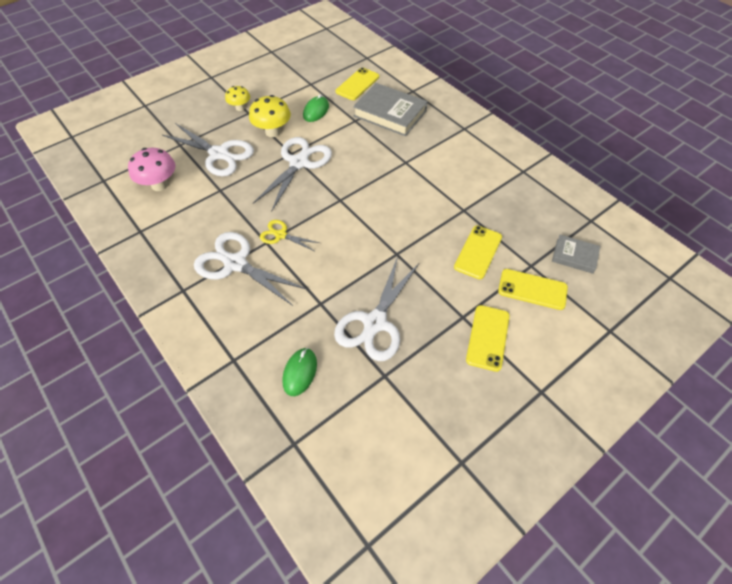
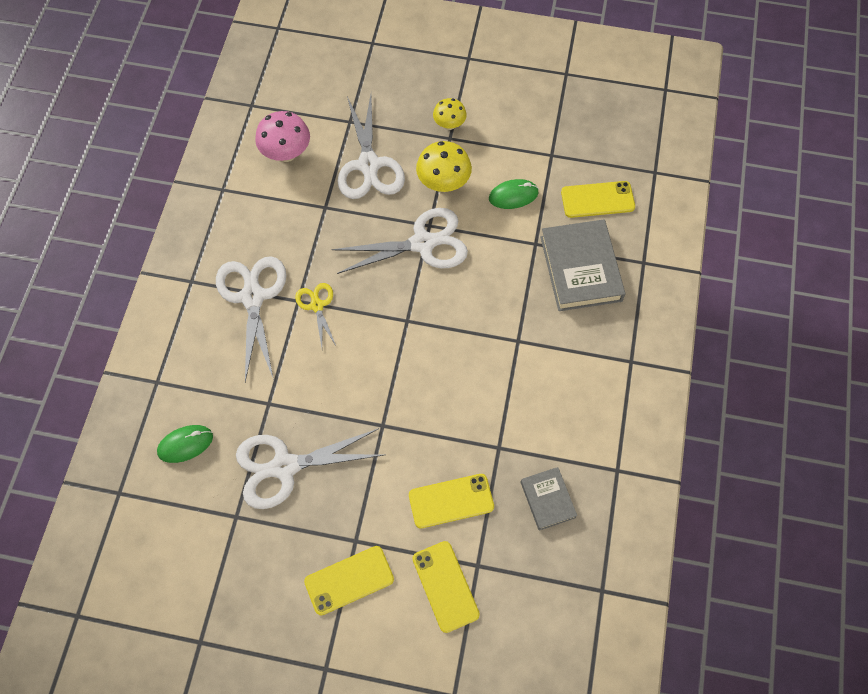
camera: 50 degrees right, 10 degrees up
(574, 256) = (529, 603): grey book -> grey book (547, 499)

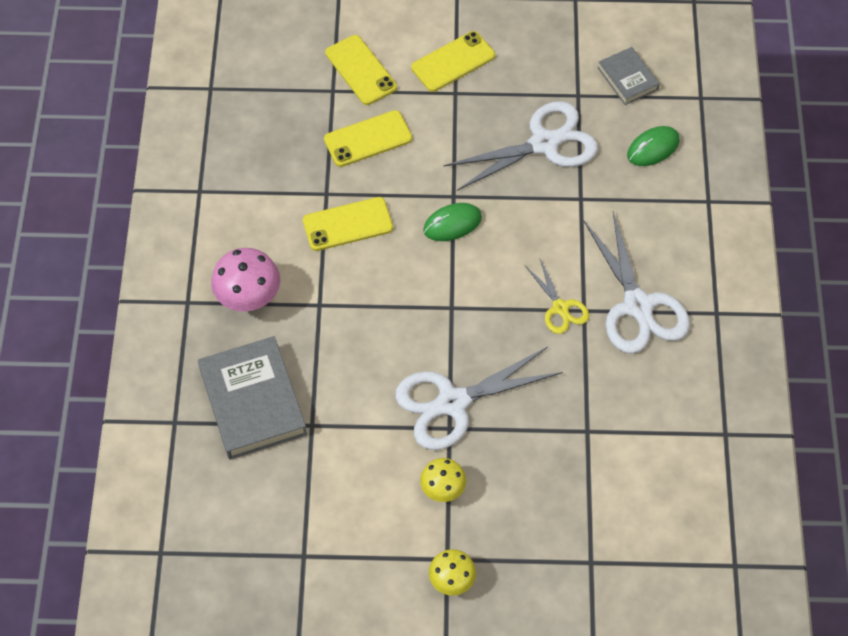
camera: 170 degrees right, 5 degrees down
(286, 153) = (661, 498): pink mushroom -> pink mushroom (249, 297)
(369, 165) = (547, 499): white scissors -> none
(443, 183) = (443, 489): yellow mushroom -> yellow mushroom, size x0.63
(513, 196) = (348, 486): green mouse -> green mouse (452, 224)
(547, 499) = (270, 154): grey book -> grey book (627, 78)
(597, 199) = (236, 498): yellow phone -> yellow phone (348, 224)

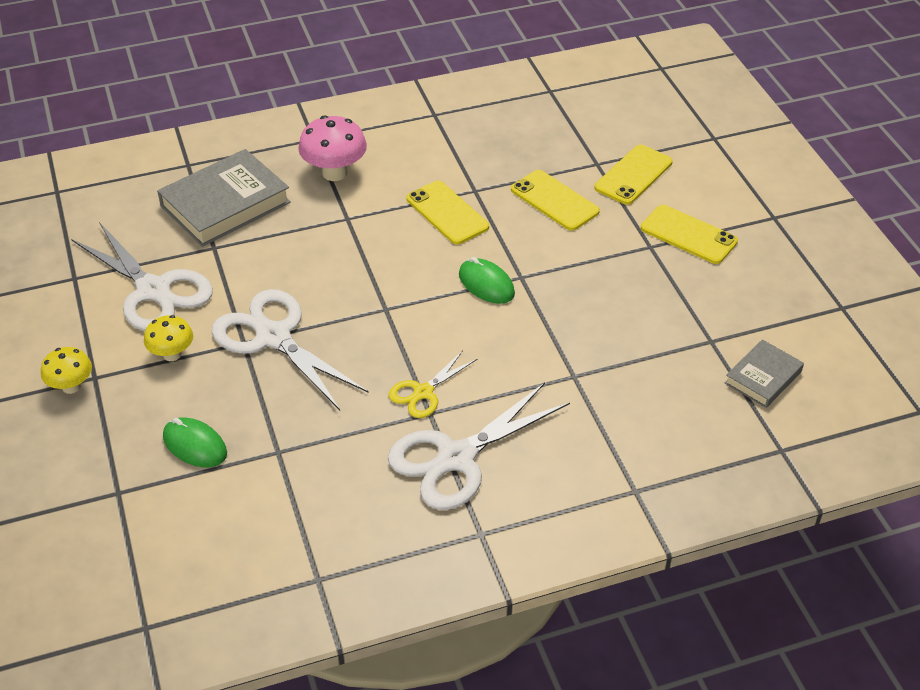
camera: 70 degrees right, 15 degrees down
(544, 143) = (629, 329): white scissors -> white scissors (153, 291)
(653, 148) = (680, 422): green mouse -> green mouse (195, 445)

